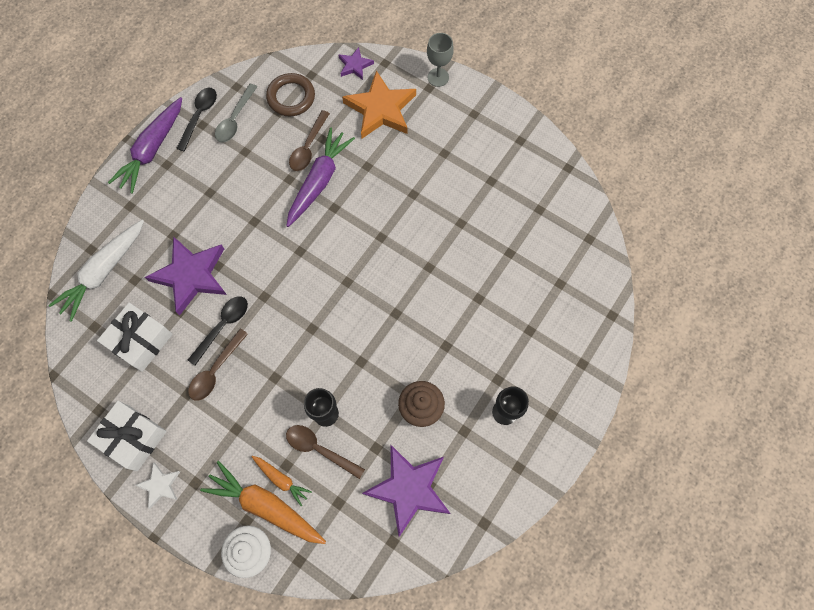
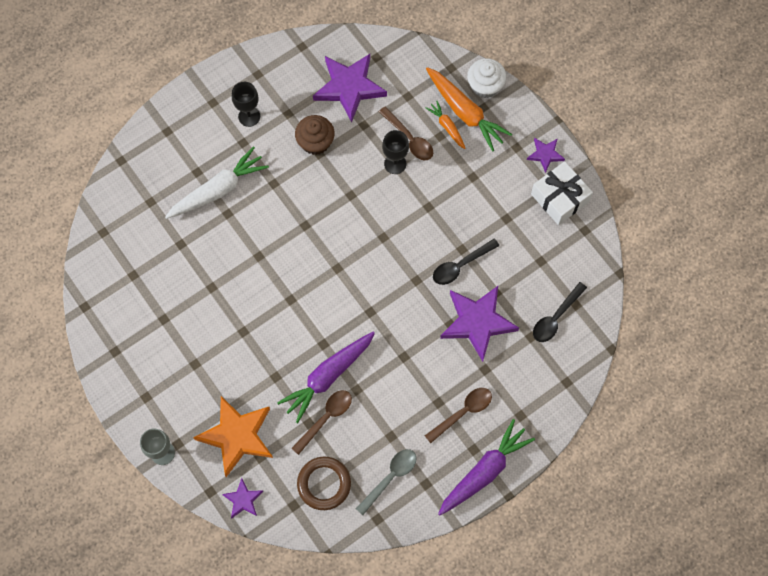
camera: 160 degrees left, 0 degrees up
(103, 272) = (558, 354): white carrot -> white carrot (218, 190)
(140, 341) = (537, 277): white gift -> none
(160, 485) = (545, 154): white star -> purple star
(199, 116) = (426, 495): black spoon -> black spoon (556, 317)
(216, 370) = (477, 229): brown spoon -> brown spoon (463, 412)

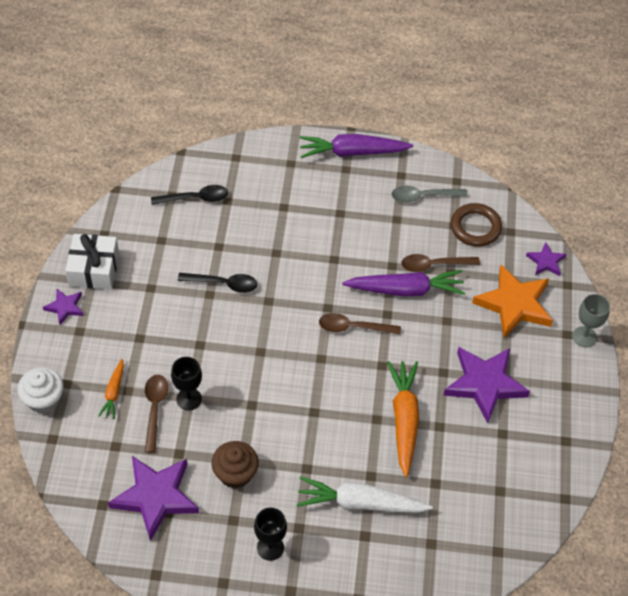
camera: 140 degrees left, 15 degrees down
(463, 412) = (329, 194): brown spoon -> brown spoon (353, 327)
(465, 113) = (86, 391): orange carrot -> orange carrot (404, 419)
(477, 322) = (255, 238): purple star -> purple star (484, 384)

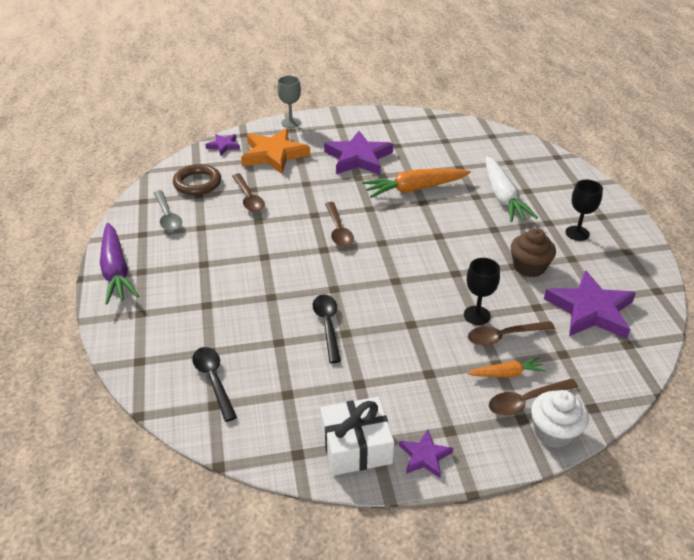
camera: 105 degrees left, 15 degrees down
(80, 393) = (526, 401): none -> brown spoon
(406, 290) = (283, 209): purple carrot -> none

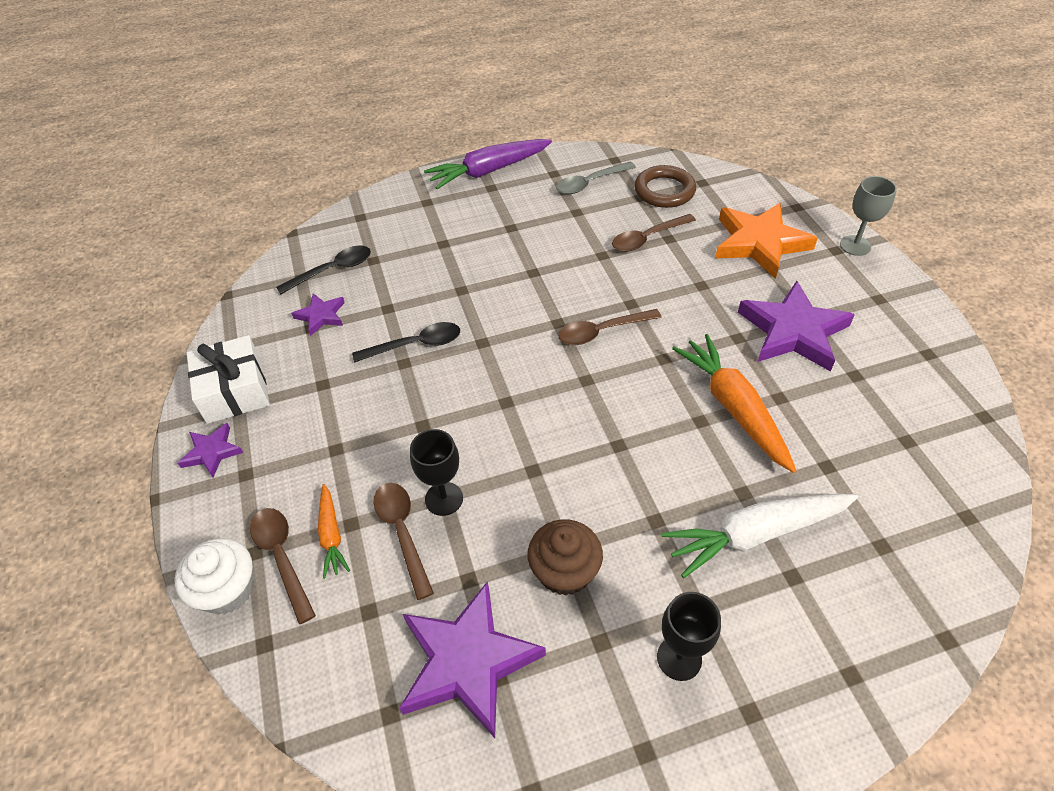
camera: 85 degrees right, 10 degrees up
(223, 146) = (758, 195): purple star -> purple star (321, 316)

